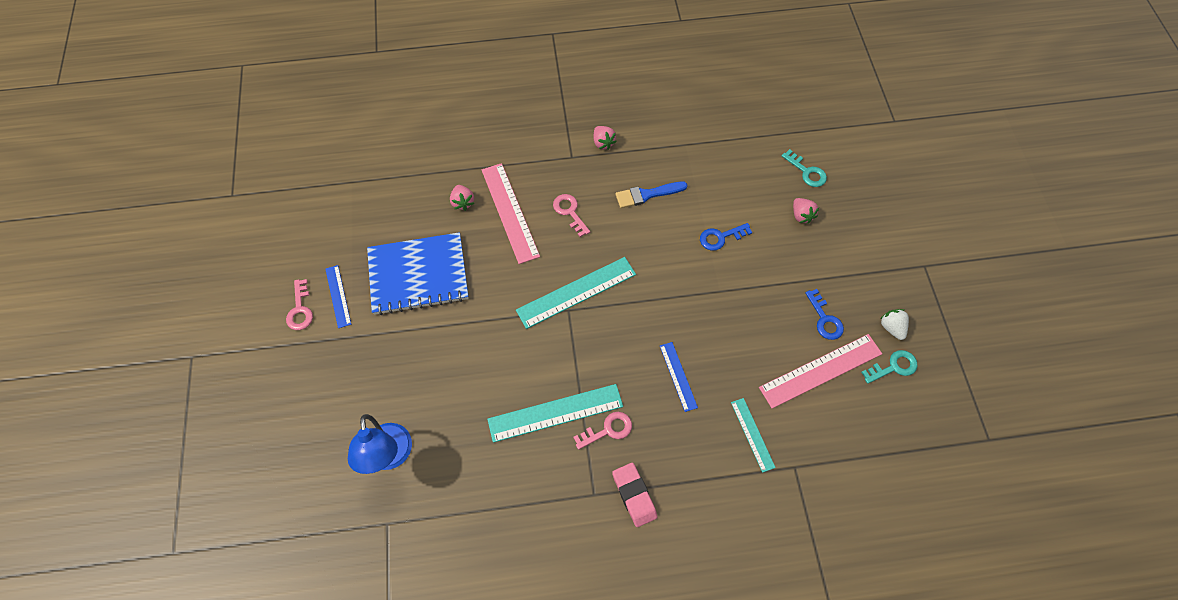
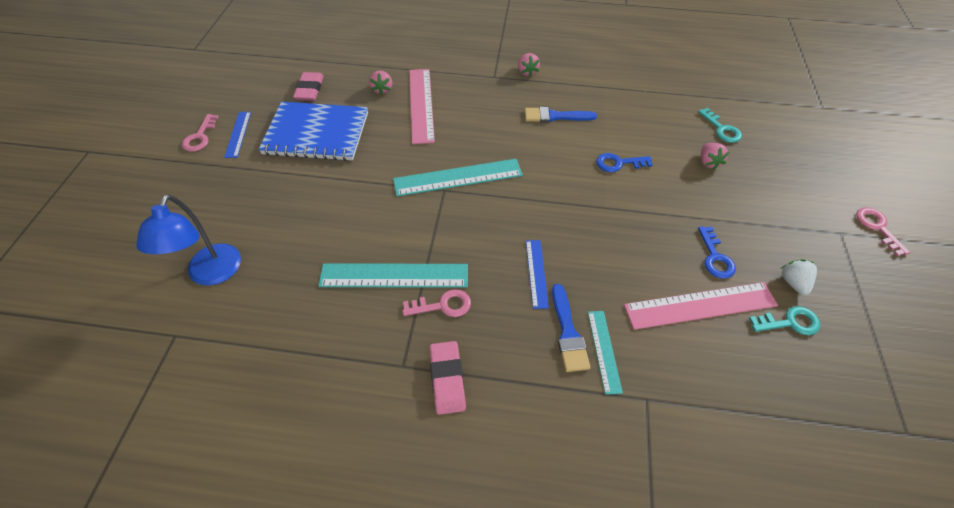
camera: 15 degrees right, 10 degrees down
(386, 221) = (309, 89): none -> pink eraser
(570, 212) = (476, 115): pink key -> pink key (877, 228)
(719, 426) = (568, 332): none -> blue brush

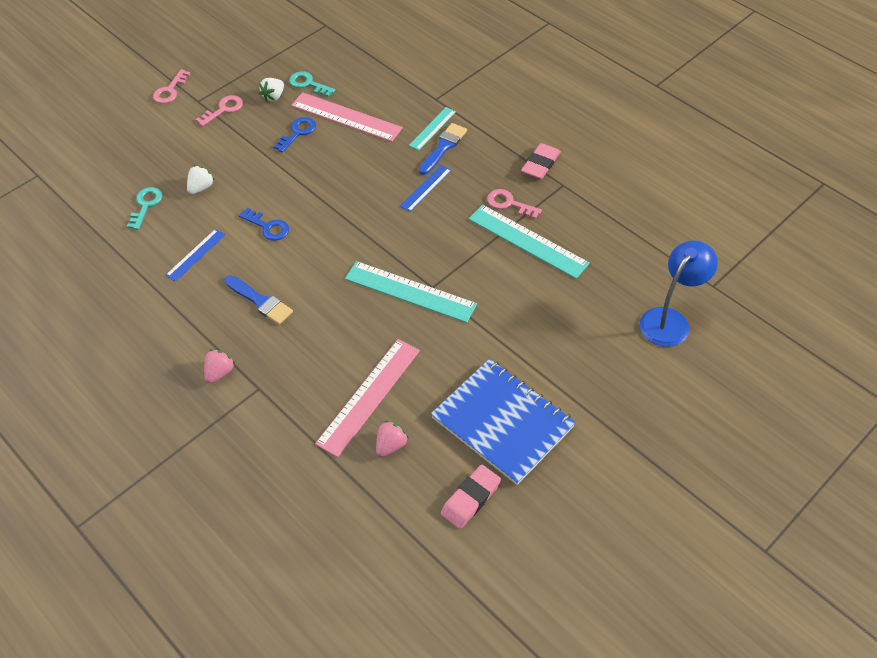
camera: 140 degrees left, 0 degrees up
(200, 137) = (629, 495): pink key -> pink key (223, 109)
(238, 134) = (586, 473): blue ruler -> blue ruler (195, 255)
(708, 162) = (201, 188): pink strawberry -> white strawberry

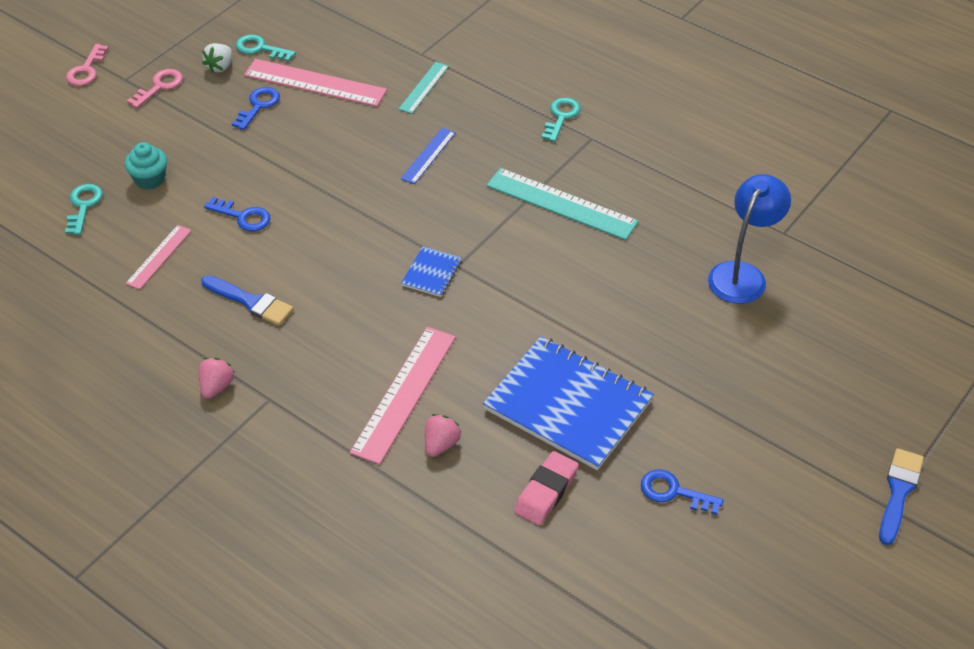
camera: 10 degrees left, 5 degrees down
(195, 255) = (159, 256): blue ruler -> pink ruler
(201, 188) = (150, 179): white strawberry -> turquoise cupcake
(410, 291) = (431, 273): turquoise ruler -> blue notebook
(443, 147) = (441, 108): blue brush -> blue brush (899, 492)
(509, 204) = (532, 164): pink key -> none
(540, 164) = (561, 117): pink eraser -> turquoise key
(579, 513) = (674, 492): none -> blue key

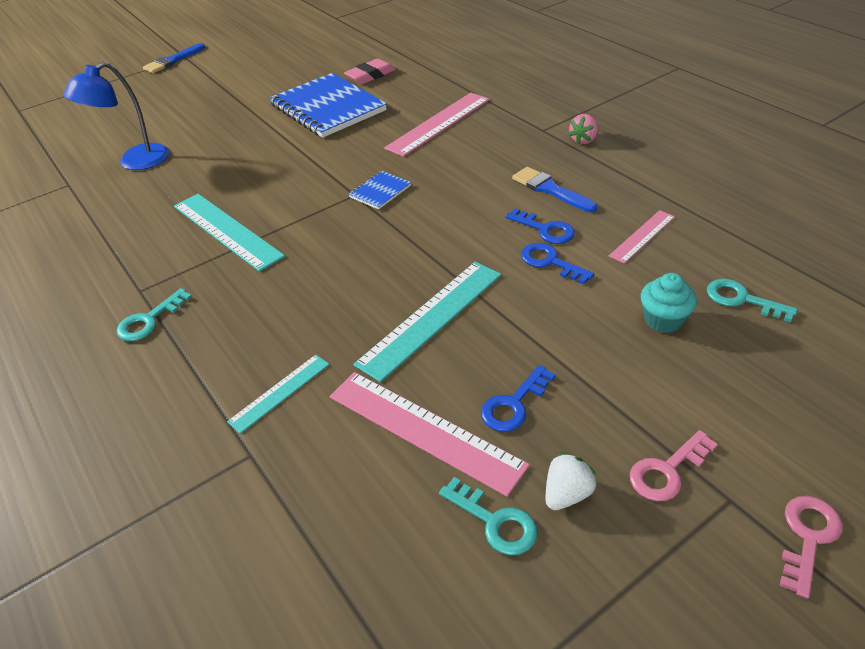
camera: 160 degrees left, 5 degrees down
(83, 206) = (742, 299): turquoise key -> turquoise key turned 105 degrees clockwise
(334, 153) = (431, 318): none -> turquoise ruler
(428, 155) = (325, 298): blue ruler -> none
(441, 444) = (425, 98): pink strawberry -> none
(674, 492) = (295, 70): blue key -> blue key (545, 229)

